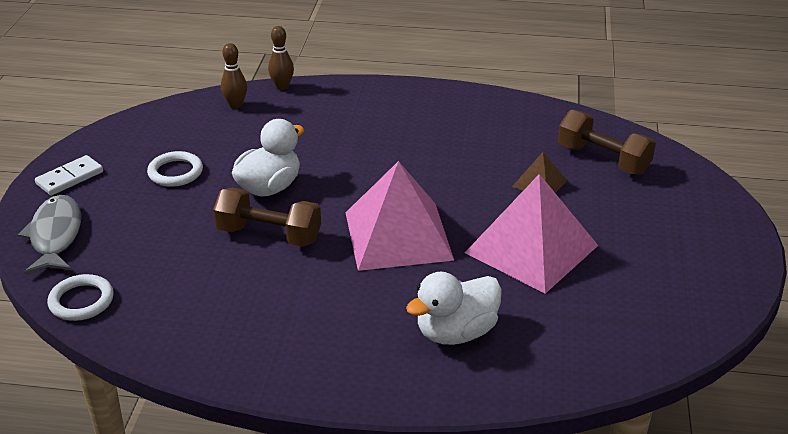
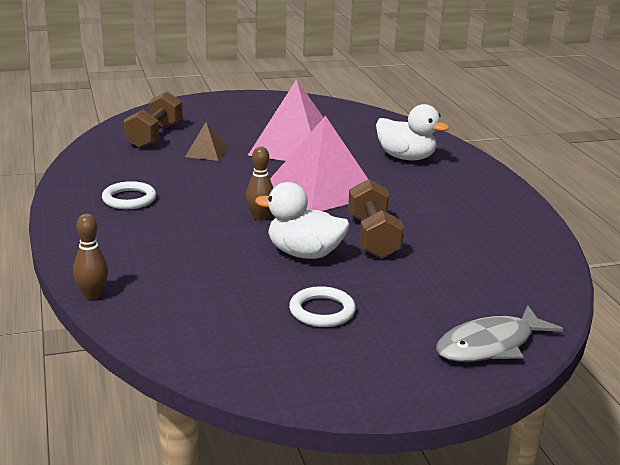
camera: 115 degrees left, 10 degrees down
(69, 178) = (392, 378): white domino -> none
(81, 301) = (548, 296): white ring -> white ring (129, 199)
(235, 105) = (154, 314): brown bowling pin -> brown bowling pin (260, 217)

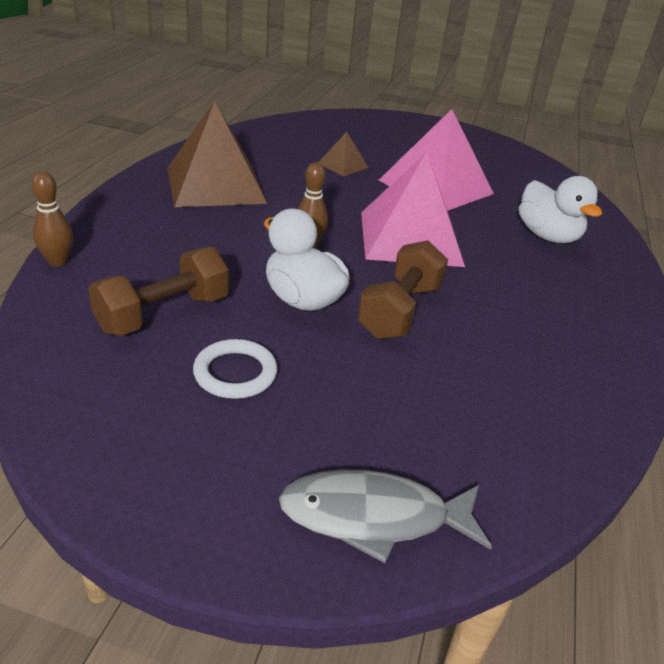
camera: 30 degrees right, 10 degrees up
(129, 199) = (215, 185): white ring -> brown pyramid
(154, 136) = (316, 137): brown dumbbell -> brown dumbbell (163, 314)

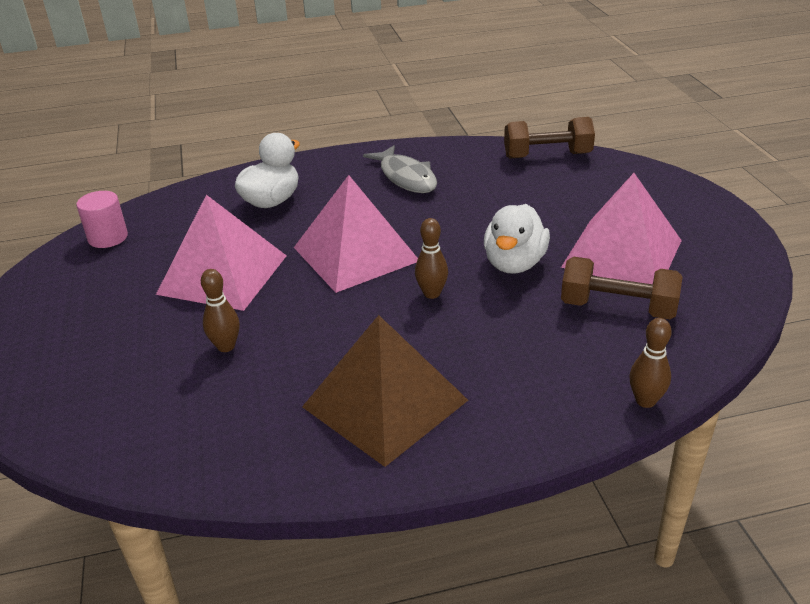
camera: 115 degrees left, 0 degrees up
(235, 373) = (622, 253): white ring -> pink pyramid
(342, 165) = (226, 346): brown pyramid -> brown bowling pin
(374, 517) = (643, 182): grey fish -> grey fish (406, 177)
(399, 311) = (472, 225): brown dumbbell -> brown dumbbell (547, 155)
(533, 169) = (108, 238): none -> pink cylinder

